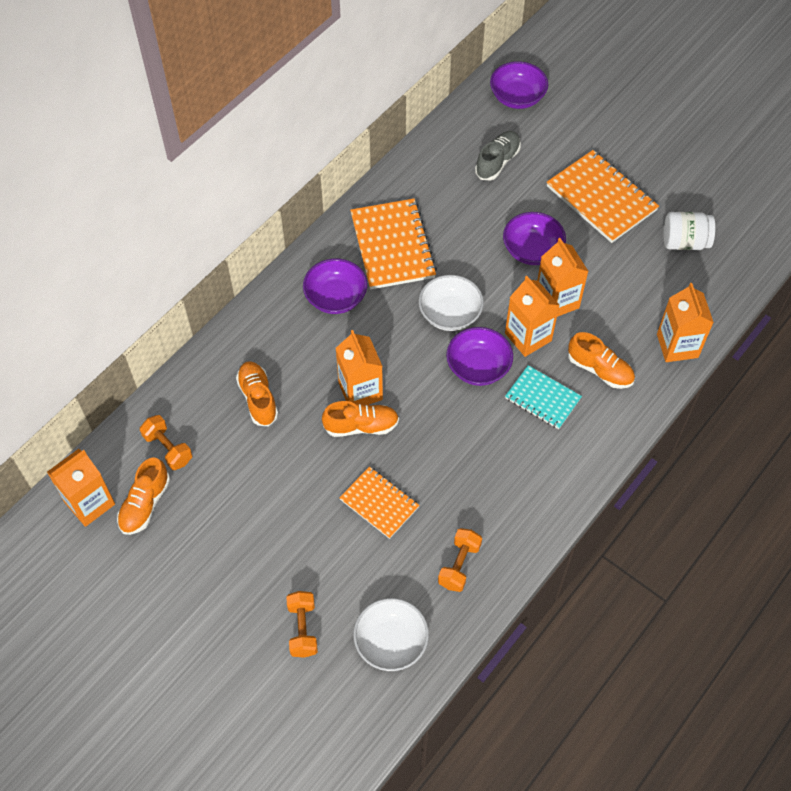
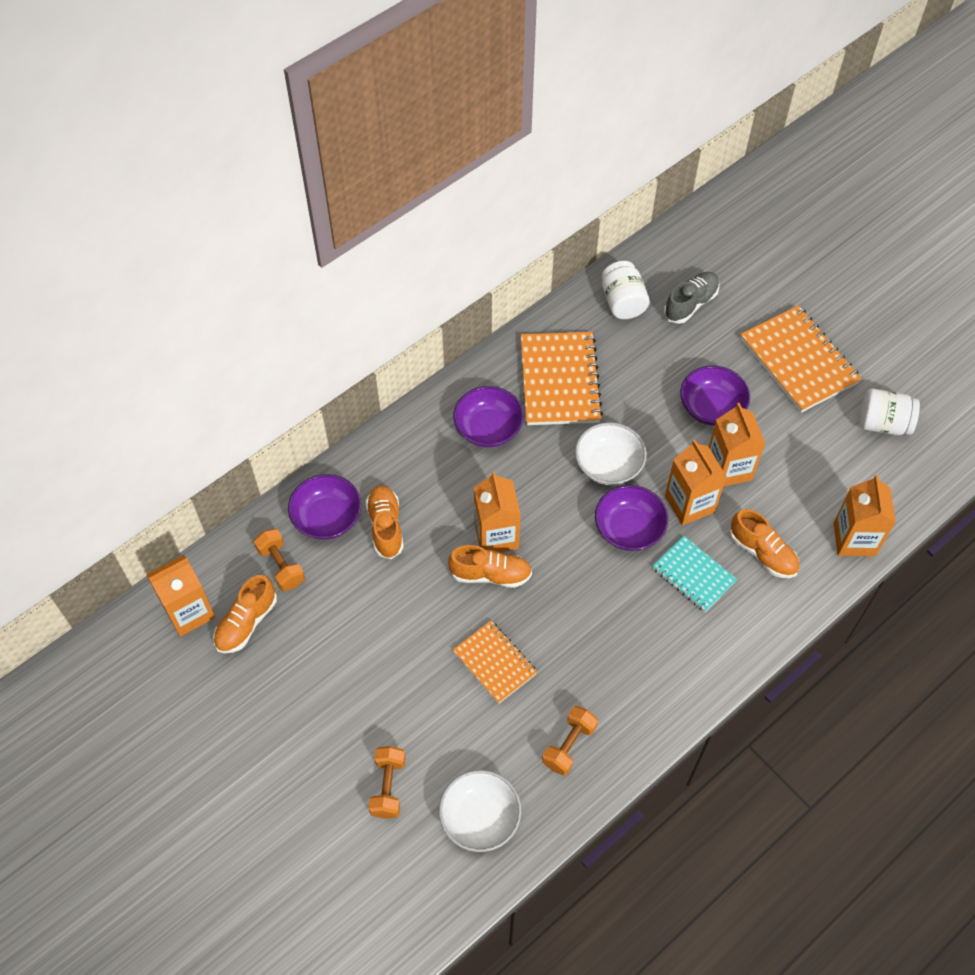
camera: 10 degrees right, 0 degrees up
(436, 169) = (623, 302): none -> white jar
(517, 97) = (725, 234): purple bowl -> purple bowl (327, 518)

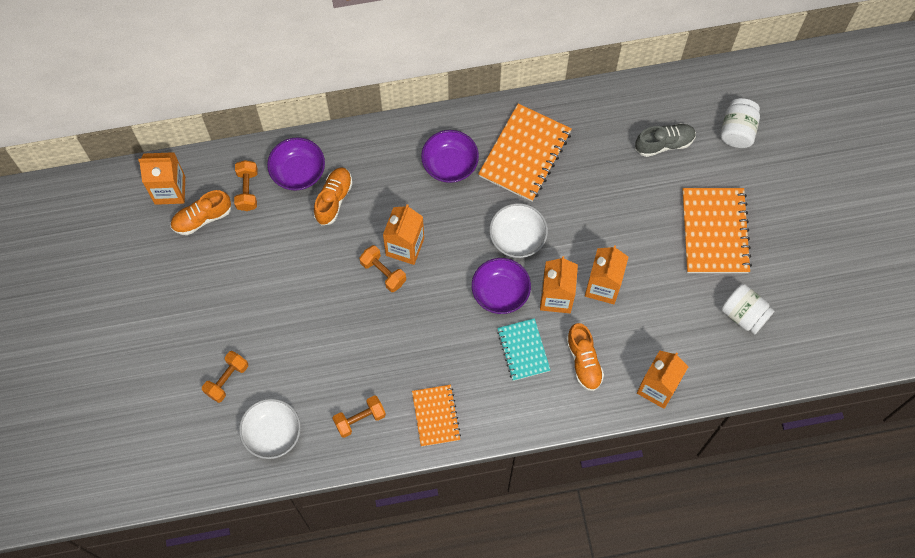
camera: 30 degrees right, 10 degrees up
(490, 574) = (383, 272): orange shoe -> orange dumbbell
(494, 663) = (346, 336): orange notebook -> orange notebook (436, 416)
(623, 302) = (613, 116): white jar -> white jar (737, 130)
(711, 407) = (622, 233): purple bowl -> none

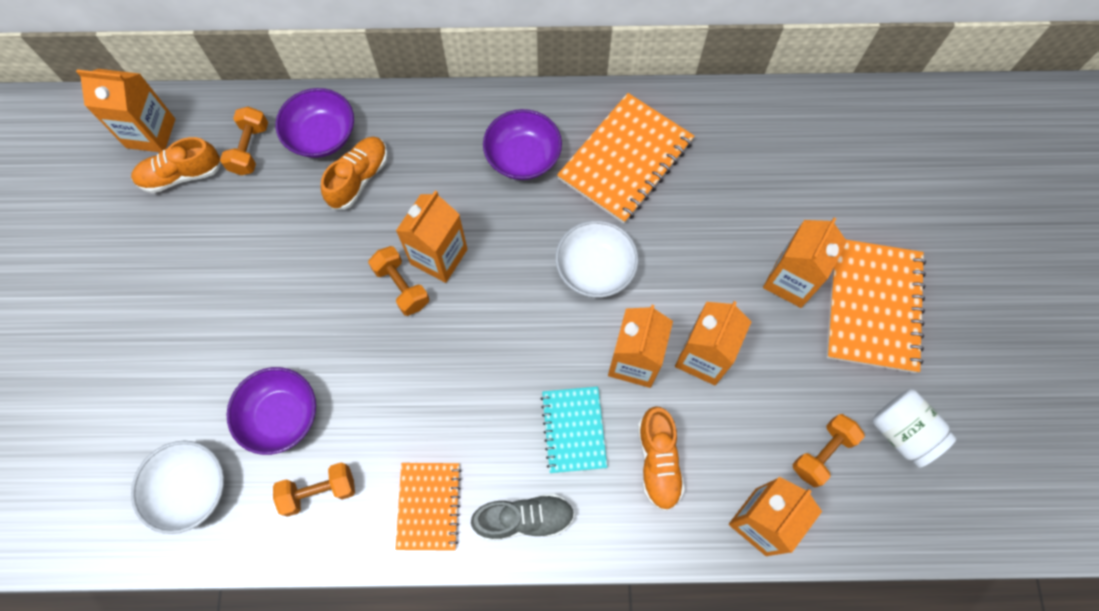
camera: 10 degrees right, 0 degrees up
(227, 380) = (150, 400): orange dumbbell -> orange dumbbell (822, 453)
(500, 292) = (557, 341): purple bowl -> purple bowl (281, 416)
(655, 223) = (790, 281): none -> orange carton
(664, 143) = (817, 176): grey shoe -> grey shoe (524, 519)
(737, 130) = (920, 174): white jar -> none

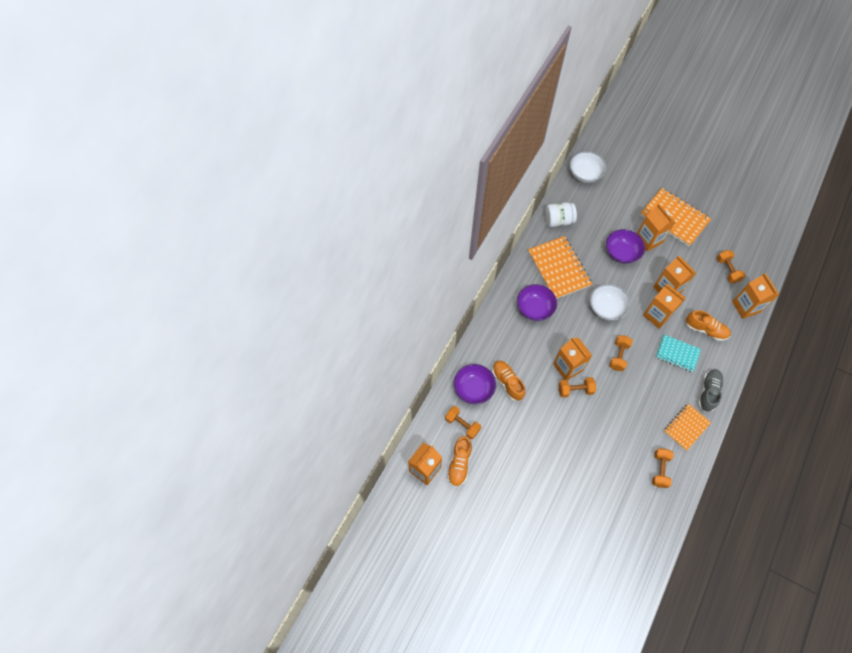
camera: 60 degrees left, 5 degrees down
(191, 490) = (634, 526): white bowl -> white bowl (585, 174)
(281, 416) = (615, 471): purple bowl -> purple bowl (621, 252)
(428, 506) = (686, 427): orange notebook -> orange notebook turned 75 degrees counterclockwise
(509, 329) = (618, 356): none -> orange dumbbell
(902, 432) = (731, 239): white jar -> white jar (558, 220)

